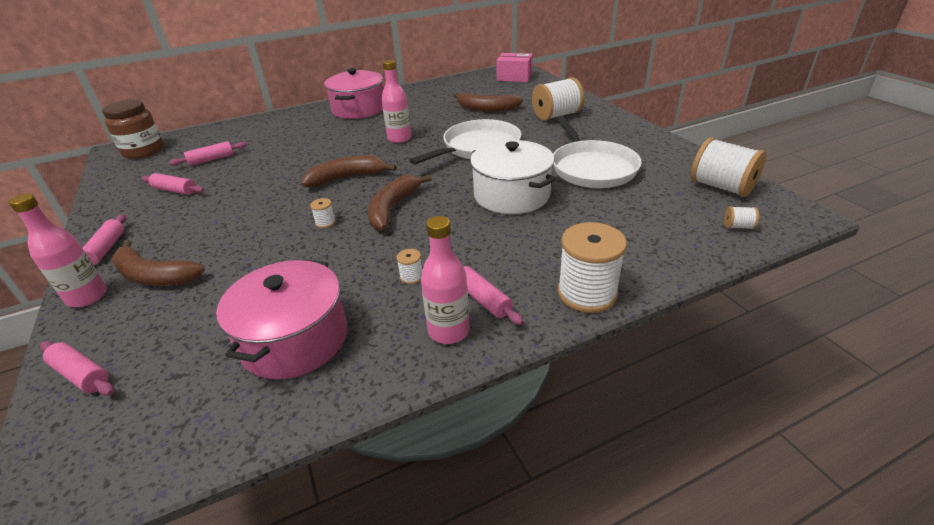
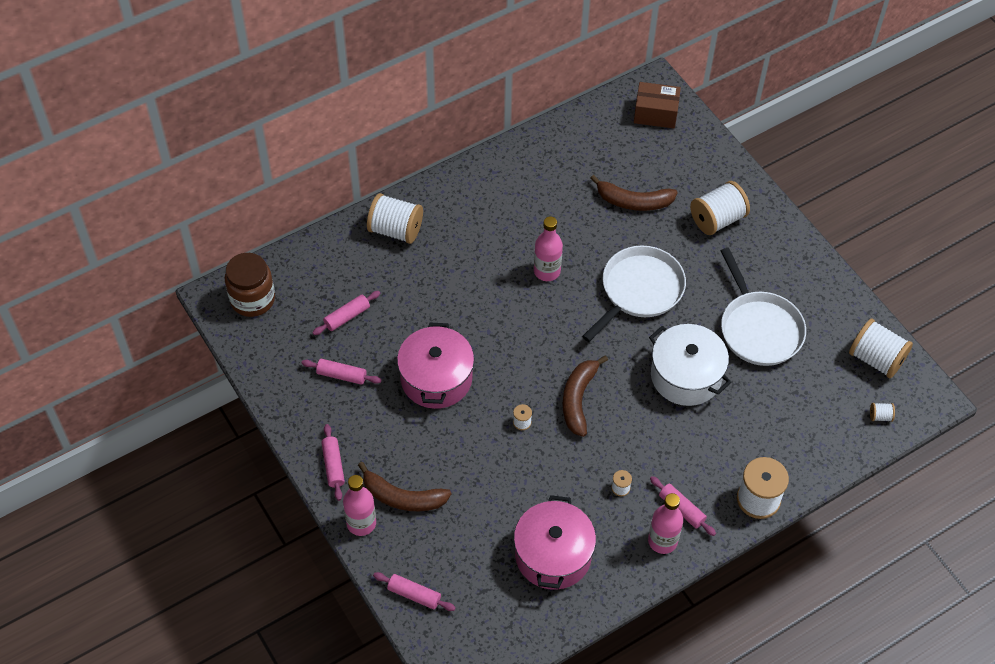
camera: 10 degrees left, 20 degrees up
(288, 121) = (395, 230): none -> white spool
(346, 178) = (514, 350): brown banana -> none
(359, 109) = (474, 200): pink pot -> pink pot (436, 378)
(514, 77) = (655, 114): pink box -> brown box

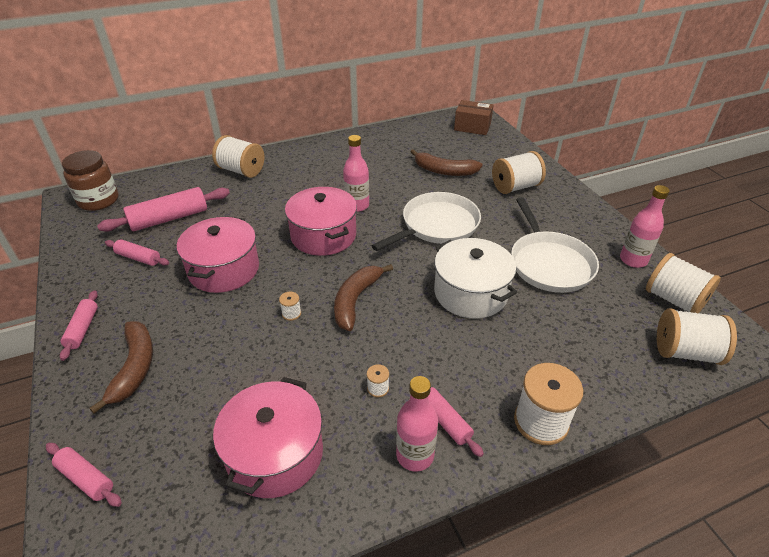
camera: 10 degrees right, 15 degrees down
(347, 317) = (169, 218): pink rolling pin -> pink rolling pin, size x1.74
(361, 523) = (75, 388): pink bottle -> pink bottle (633, 260)
(403, 497) = (135, 367): brown banana -> brown banana turned 120 degrees counterclockwise
(523, 320) = (323, 235): none -> pink pot
(880, 416) = (685, 352): white spool -> white spool, size x2.32

